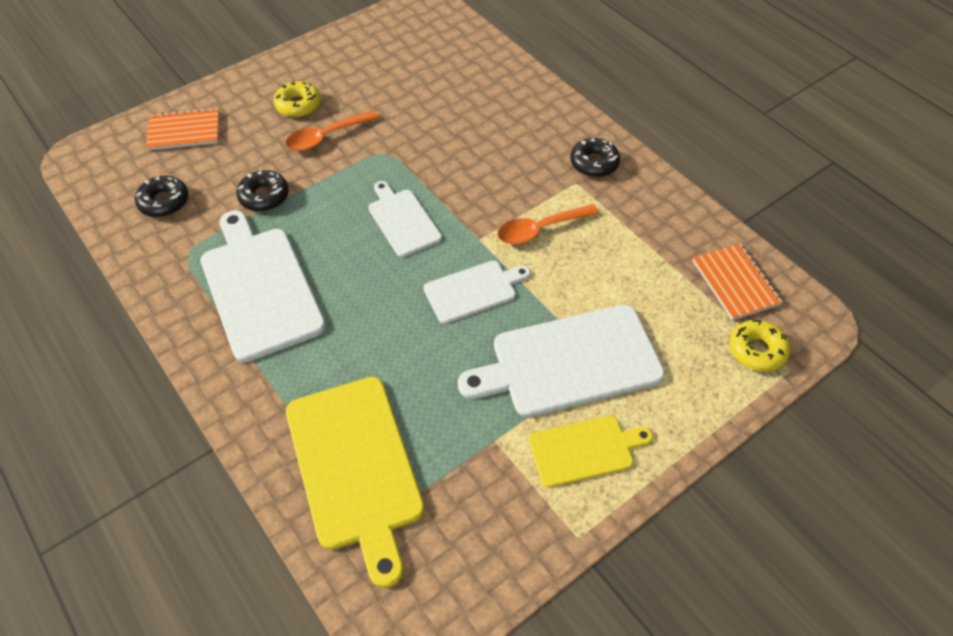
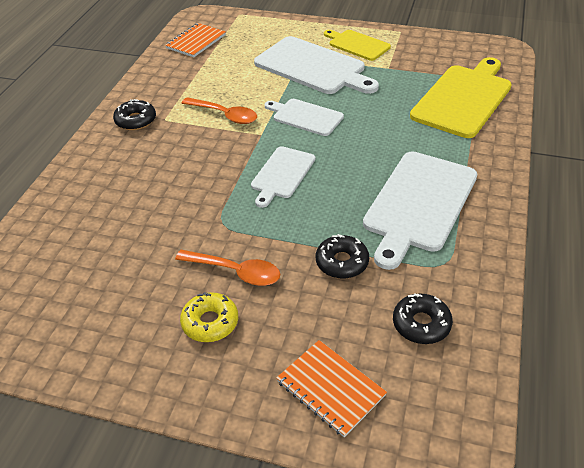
camera: 125 degrees left, 10 degrees down
(757, 350) = (237, 24): yellow donut -> none

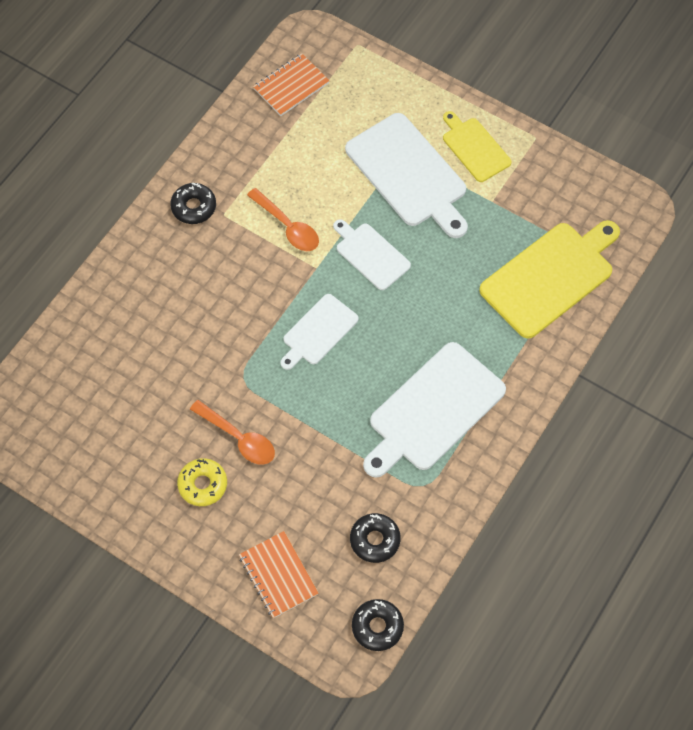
camera: 15 degrees right, 20 degrees up
(342, 262) = (334, 456): black donut -> black donut (377, 627)

